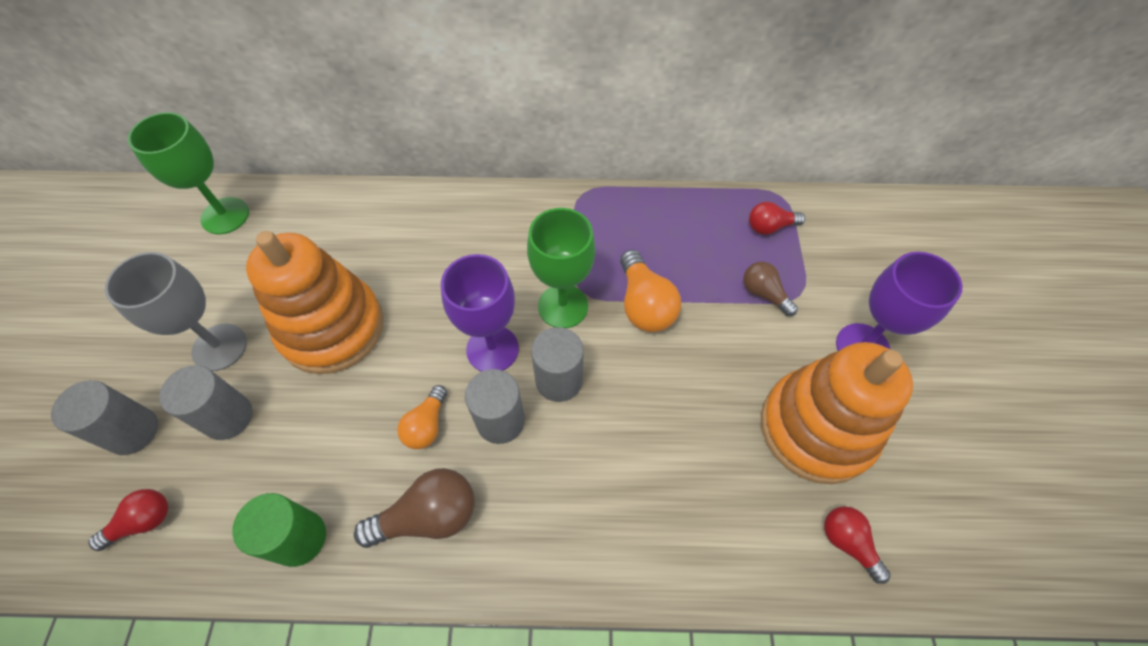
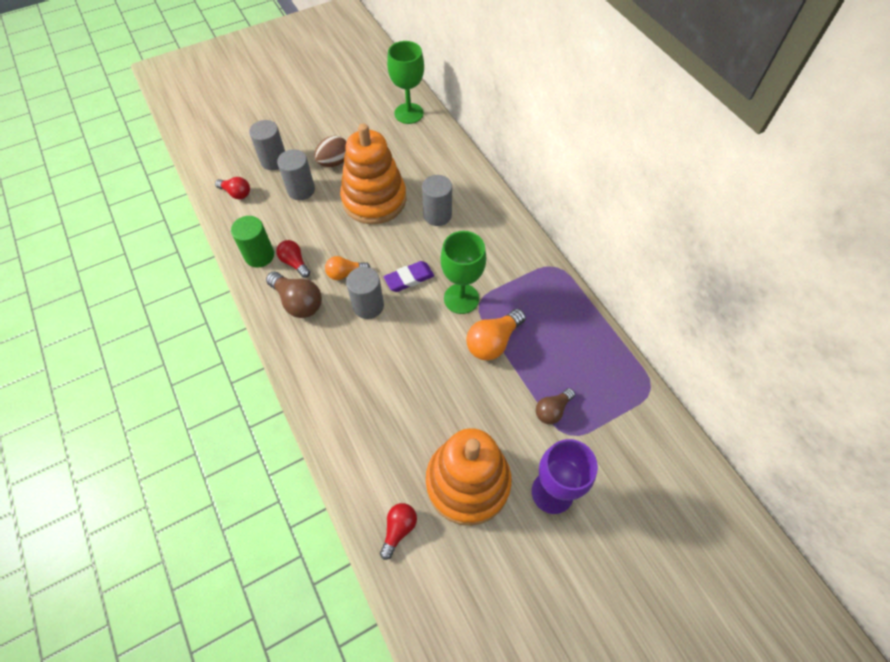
camera: 60 degrees right, 0 degrees up
(219, 347) = (334, 162): grey goblet -> brown egg
(492, 349) = (409, 278): purple goblet -> purple eraser
(559, 380) = (410, 321): grey cylinder -> grey cylinder (437, 215)
(764, 294) = (552, 410): brown light bulb -> brown light bulb turned 150 degrees counterclockwise
(769, 227) = (614, 392): red light bulb -> red light bulb (294, 263)

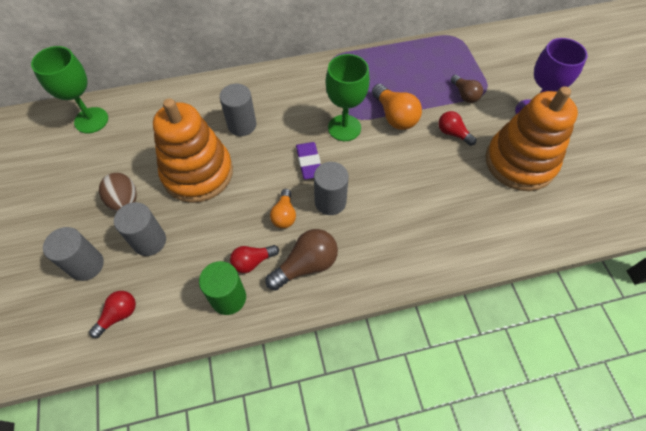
camera: 75 degrees left, 0 degrees up
(399, 529) = (556, 218): red light bulb -> red light bulb (452, 133)

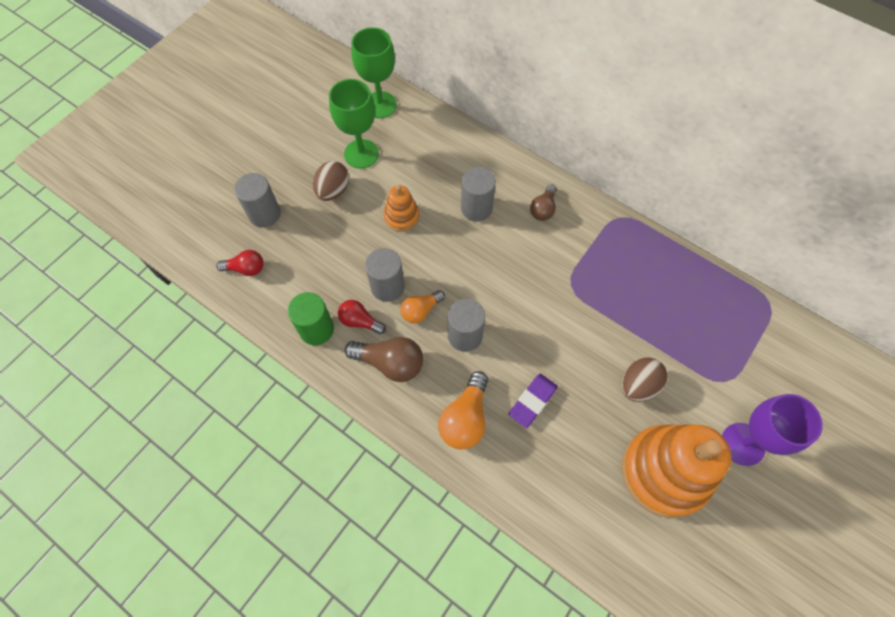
camera: 50 degrees right, 5 degrees up
(149, 241) = (316, 236): grey cylinder -> grey cylinder (387, 287)
(198, 173) = (401, 217): orange stacking toy -> orange stacking toy, size x0.48
(309, 162) = (488, 288): purple eraser -> purple eraser (532, 401)
(344, 128) = (551, 288): green goblet -> green goblet (361, 154)
(395, 116) = (607, 320): orange light bulb -> orange light bulb (465, 418)
(452, 133) = (638, 385): red light bulb -> brown egg
(464, 95) = (698, 364): brown light bulb -> brown light bulb (543, 209)

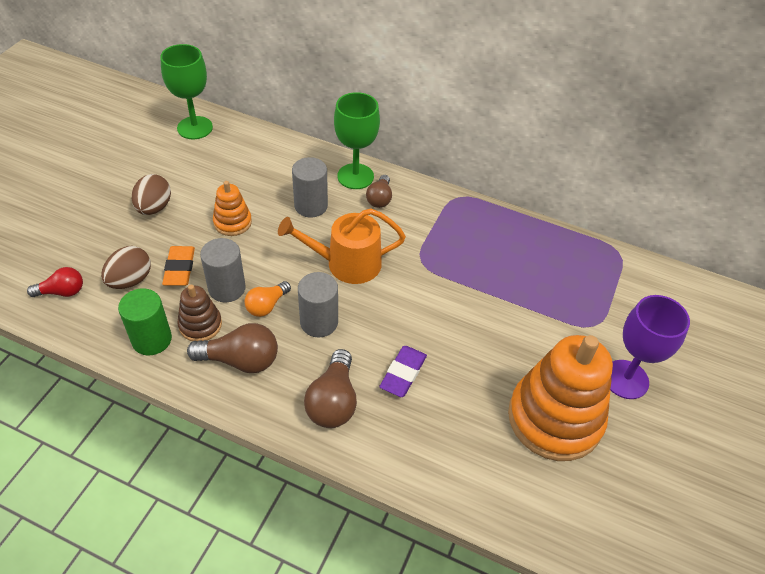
camera: 15 degrees left, 15 degrees down
(264, 214) = (79, 238): grey cylinder -> none
(348, 260) = (179, 268): none -> orange eraser
(360, 321) = (200, 325): red light bulb -> brown stacking toy
(361, 154) = (181, 172): green goblet -> green goblet (355, 176)
(465, 418) = (333, 401): orange light bulb -> brown light bulb
(500, 277) = (346, 263): none -> orange watering can
(638, 385) = (509, 342): brown egg -> brown egg (130, 280)

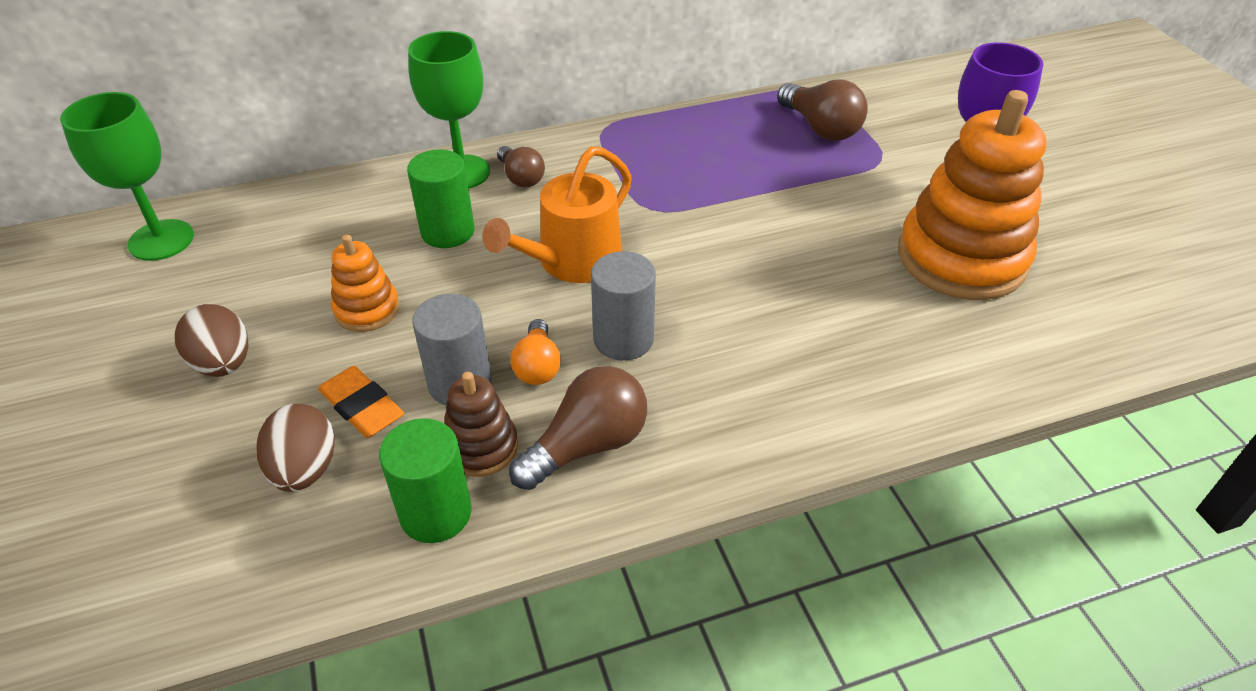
camera: 40 degrees left, 5 degrees down
(62, 292) = (208, 560): red light bulb -> none
(311, 206) = (447, 232): grey cylinder -> green cylinder
(333, 401) = (750, 404): brown light bulb -> brown light bulb (820, 128)
(403, 373) = (780, 322): purple eraser -> none

